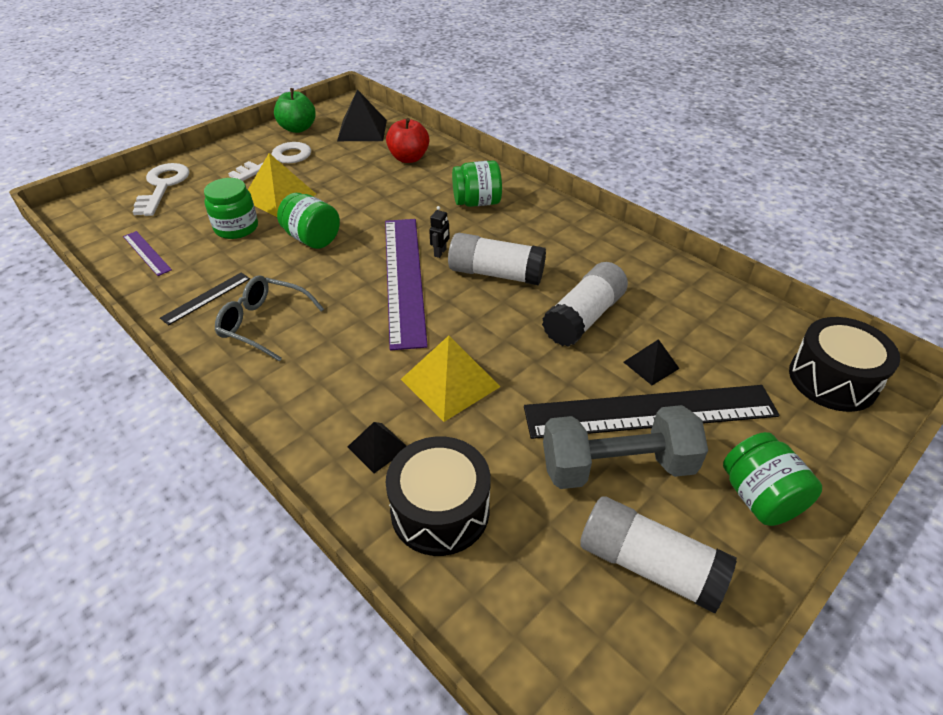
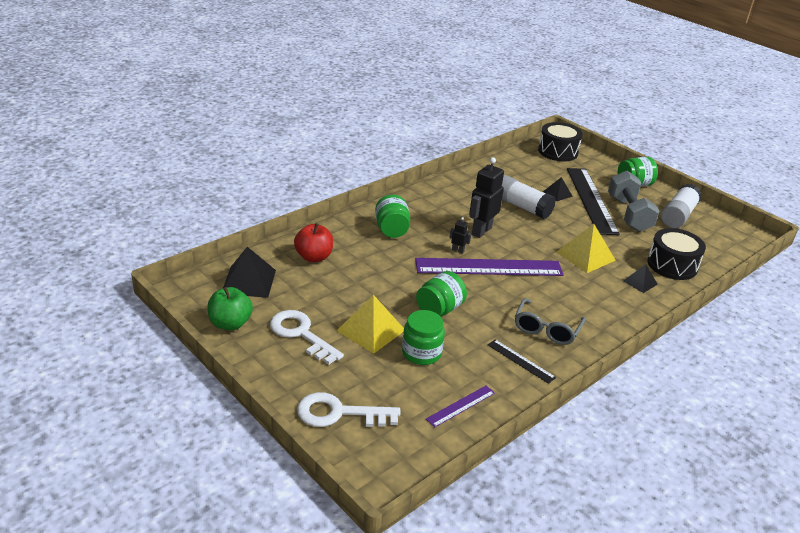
camera: 90 degrees left, 10 degrees down
(495, 273) = (481, 231): white glue stick -> black robot

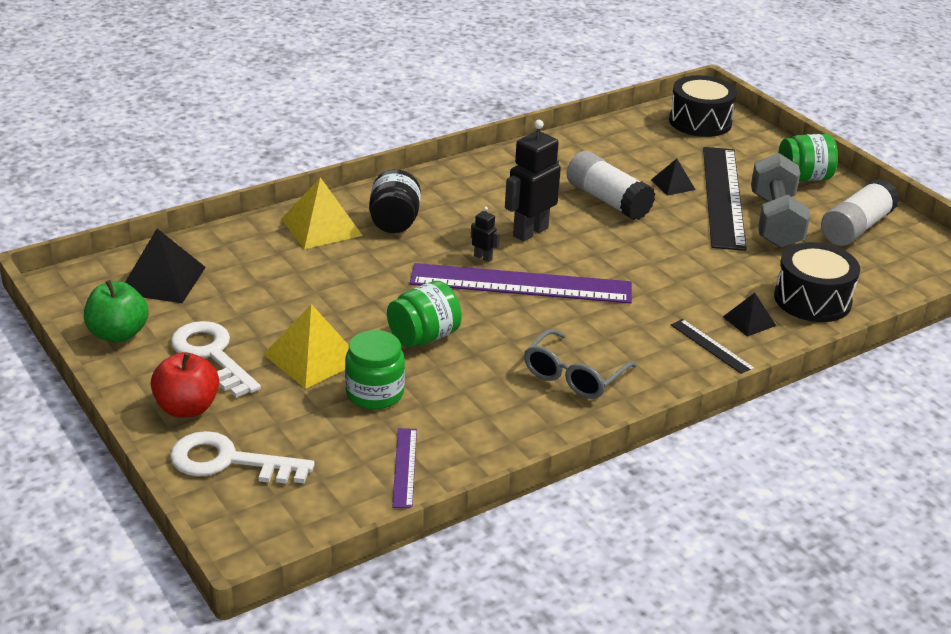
camera: 10 degrees right, 0 degrees up
(314, 257) = (266, 253): red apple -> red apple (187, 408)
(391, 230) = (394, 222): green jar -> black jar
(461, 406) = (405, 467): purple ruler -> purple ruler turned 60 degrees counterclockwise
(521, 361) = (517, 415): black ruler -> black ruler (713, 347)
(585, 256) = (679, 277): yellow pyramid -> yellow pyramid (321, 227)

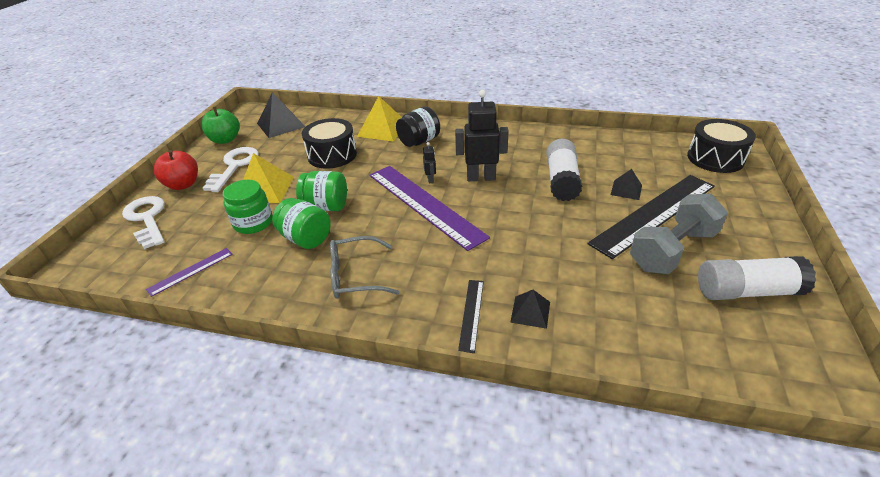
camera: 50 degrees right, 5 degrees up
(803, 177) = (752, 230): green jar -> green jar (306, 238)
(812, 299) = (611, 326): black drum -> black drum (332, 155)

